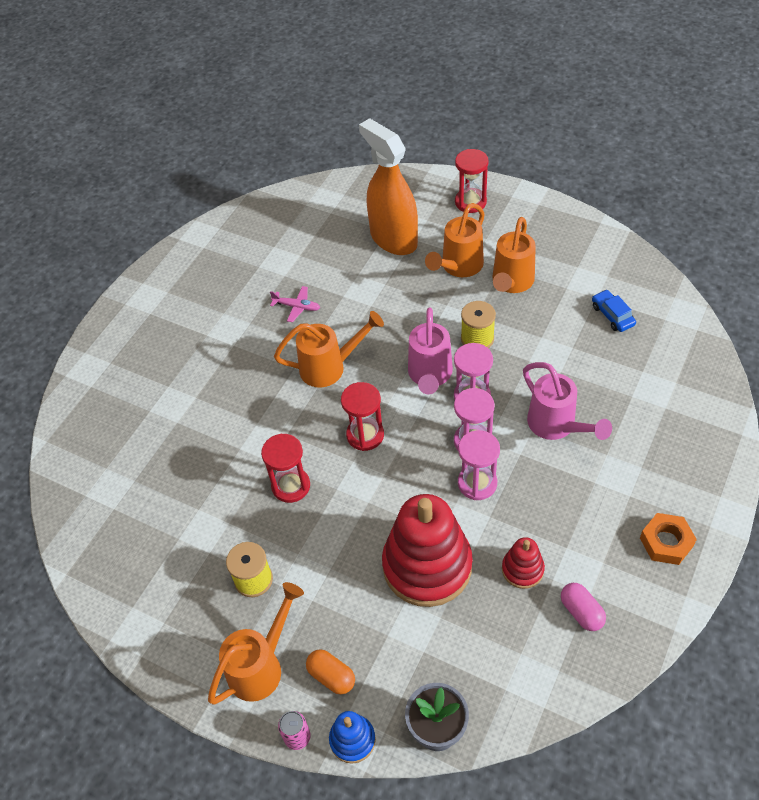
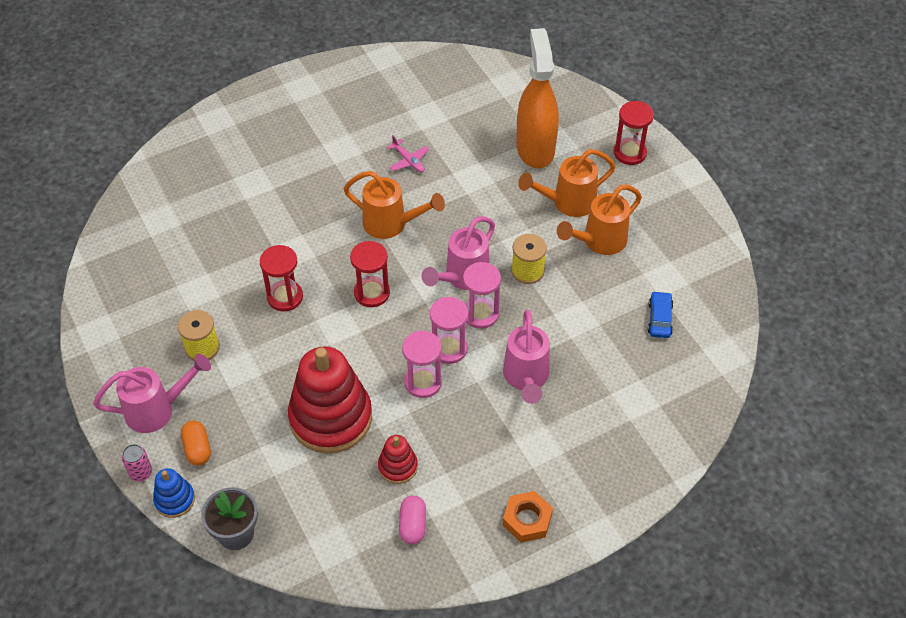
camera: 30 degrees right, 0 degrees up
(261, 665) = (158, 410): orange watering can -> pink watering can

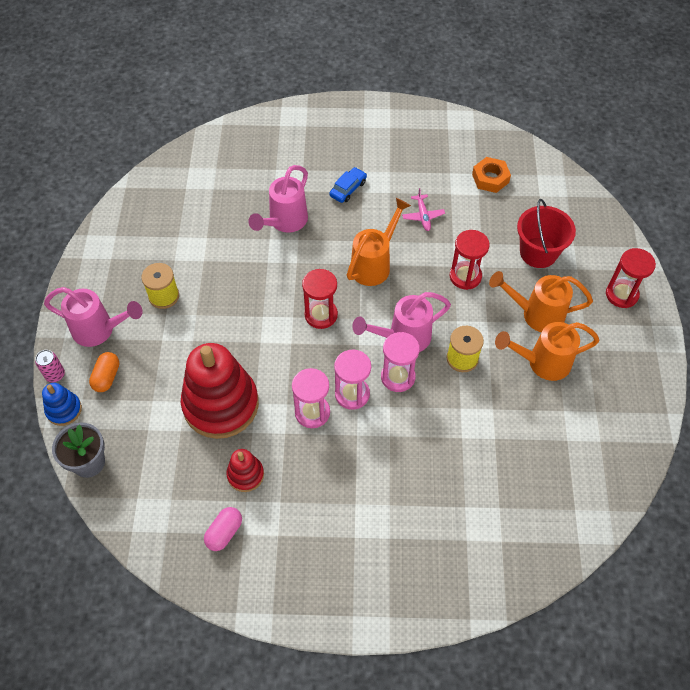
camera: 30 degrees right, 5 degrees up
(285, 297) = (251, 285): red hourglass -> red hourglass (465, 276)
(392, 224) = (374, 264): orange watering can -> orange watering can turned 105 degrees counterclockwise
(526, 378) = (399, 454): pink watering can -> pink watering can (284, 222)
(527, 520) = (319, 581): orange nut -> orange nut (490, 178)
(535, 148) = (538, 253): orange spray bottle -> red bucket
(659, 319) = (553, 460): blue car -> blue car (348, 189)

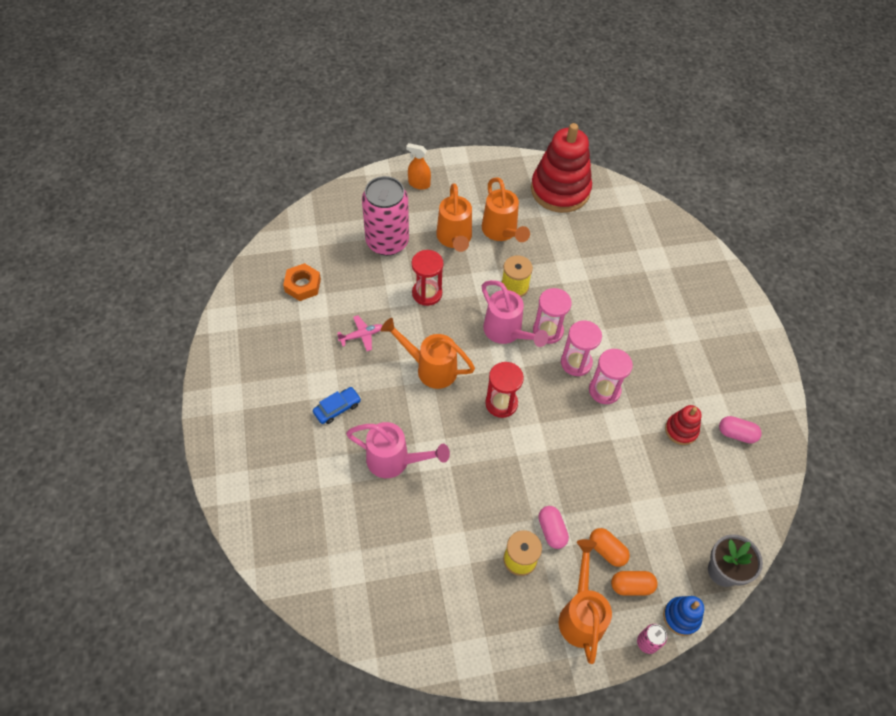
camera: 105 degrees left, 0 degrees up
(100, 330) = (581, 614): pink watering can -> orange watering can
(146, 366) = (607, 550): none -> orange capsule
(180, 326) = (551, 530): none -> pink capsule
(221, 404) = (623, 468): red stacking toy -> red stacking toy (560, 190)
(348, 189) = (337, 408): blue car -> blue car turned 120 degrees clockwise
(538, 253) = (387, 242): red bucket -> pink can
(621, 294) = (419, 184): red hourglass -> orange spray bottle

